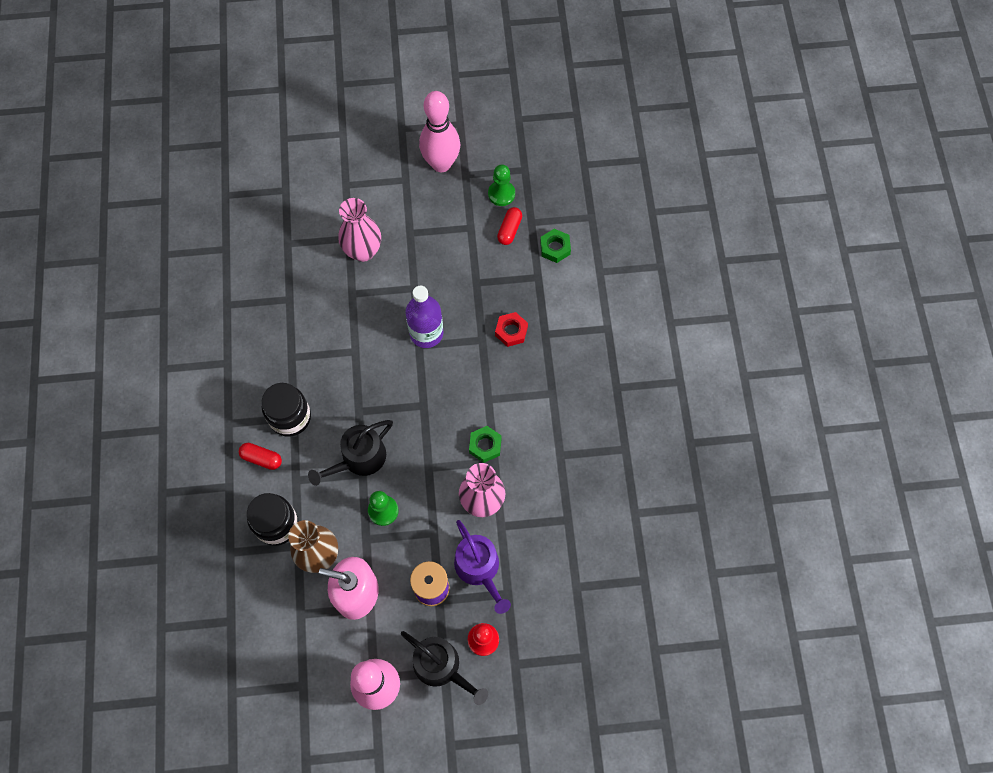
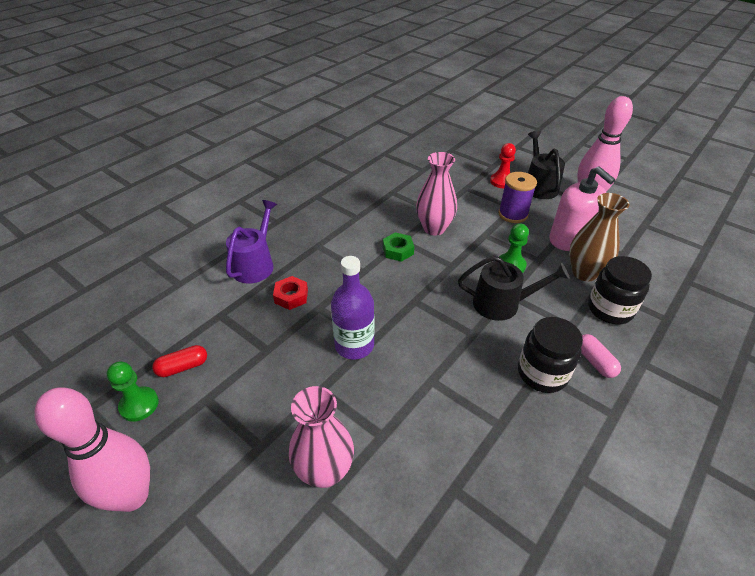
camera: 135 degrees left, 25 degrees down
(261, 458) = (595, 361): red capsule -> pink capsule
(479, 568) = (471, 205): purple watering can -> purple watering can (255, 264)
(555, 248) = (177, 323): green nut -> none

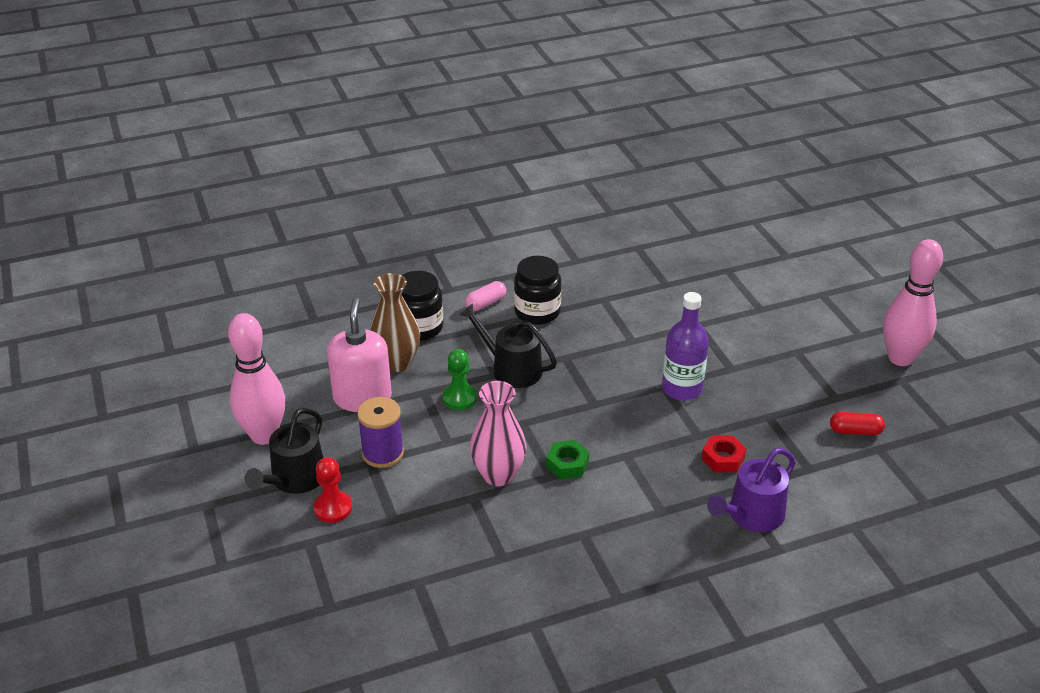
camera: 150 degrees left, 5 degrees down
(139, 405) = (898, 415): green pawn -> none
(324, 471) = (752, 322): pink vase -> none
(595, 361) = (485, 303): pink capsule -> pink capsule turned 45 degrees clockwise

